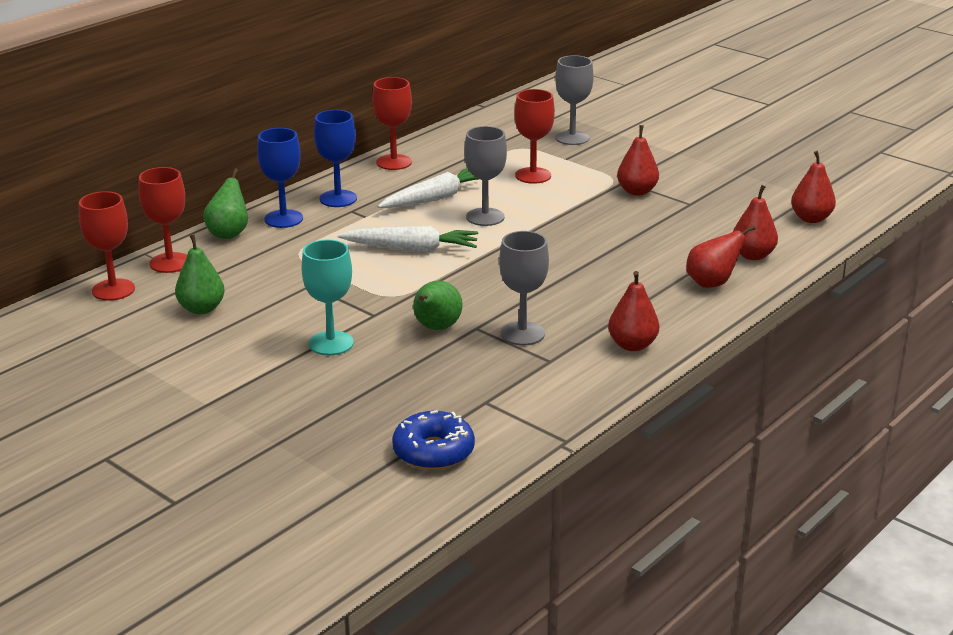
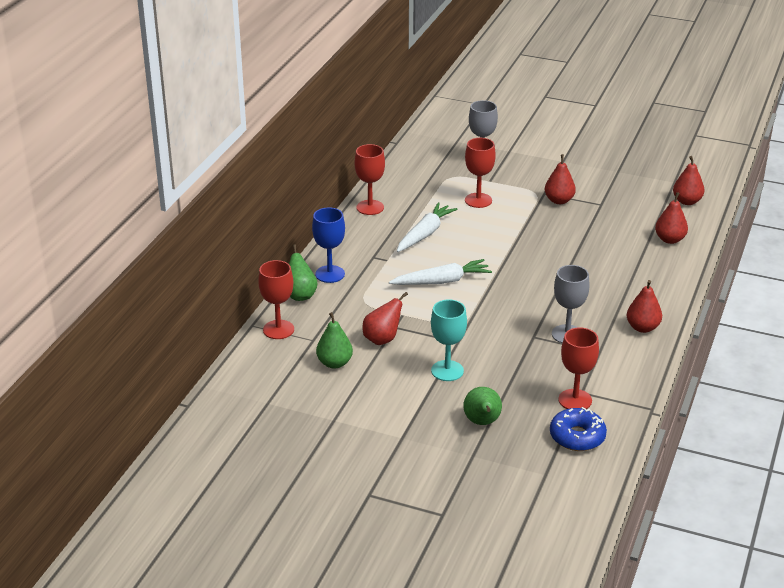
camera: 20 degrees left, 5 degrees up
(113, 290) = (256, 361): red goblet -> red goblet (575, 400)
(338, 199) = (355, 248): blue goblet -> none
(436, 328) = (508, 343): green pear -> green pear (482, 422)
(485, 217) = (472, 243): grey goblet -> none
(712, 283) = (659, 268): red pear -> red pear (382, 339)

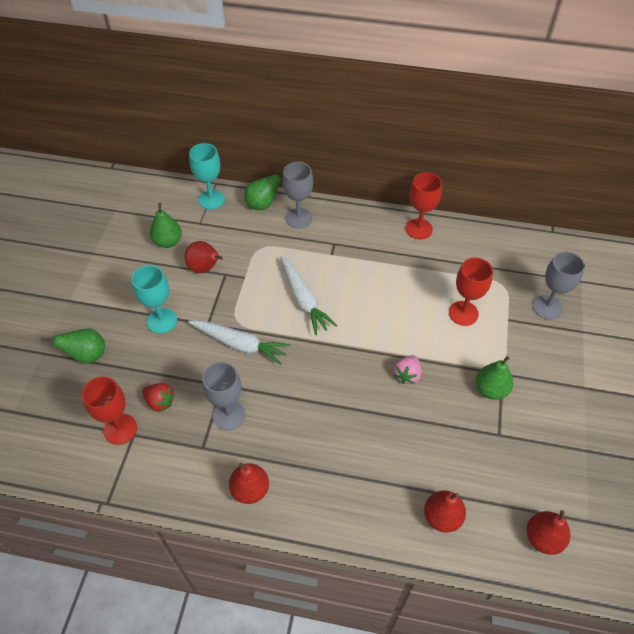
camera: 80 degrees right, 20 degrees up
(278, 329) = (211, 199): red goblet -> turquoise goblet
(330, 274) = (299, 218): blue goblet -> grey goblet
(424, 234) = (384, 276): white carrot -> white carrot (239, 344)
(538, 237) = (407, 375): none -> pink strawberry
(547, 375) = (160, 402): none -> red strawberry
(559, 200) = (491, 389): red pear -> green pear
(577, 437) = (64, 434): blue donut -> none

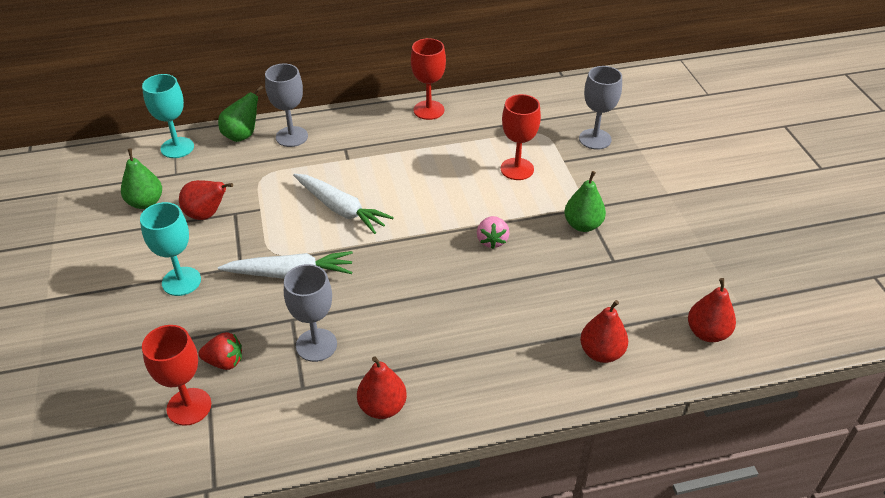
camera: 25 degrees left, 10 degrees down
(87, 355) = (103, 347): green pear -> none

